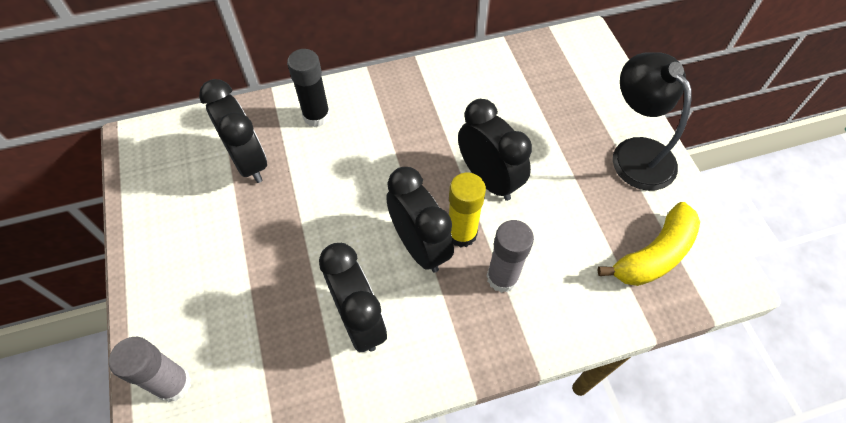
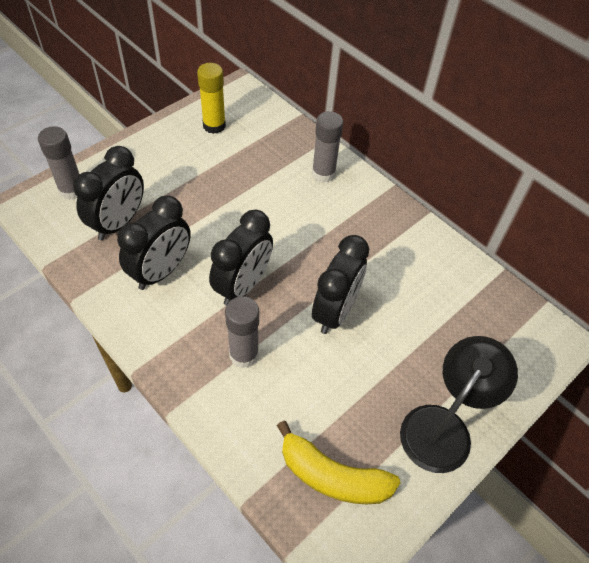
camera: 60 degrees right, 5 degrees down
(248, 161) = (258, 153): black clock -> black clock (118, 223)
(316, 116) = (323, 174): black glue stick -> grey glue stick
(461, 233) = (270, 311): yellow glue stick -> yellow glue stick (214, 126)

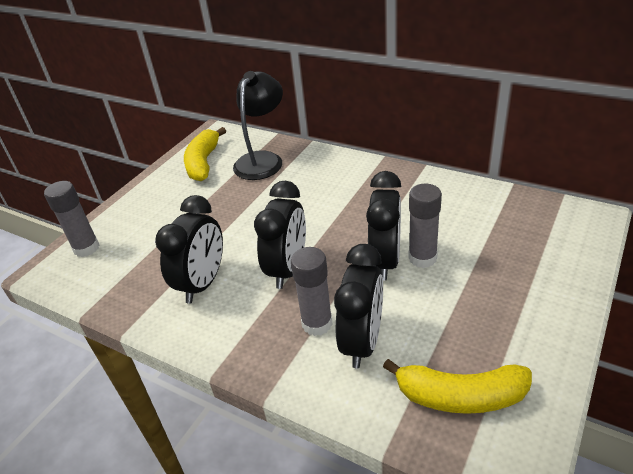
camera: 10 degrees left, 15 degrees down
(118, 223) = (144, 259): black clock -> black clock (362, 342)
(214, 126) = (203, 163): yellow glue stick -> yellow banana
(323, 174) = (318, 166): grey glue stick -> grey glue stick (422, 258)
(443, 426) = (538, 316): black lamp -> black lamp (262, 160)

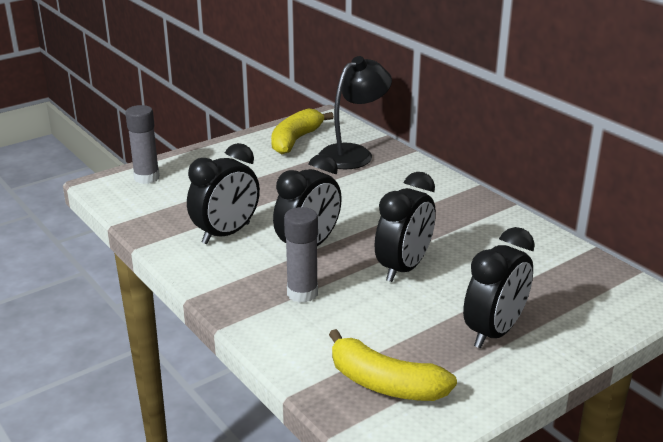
camera: 20 degrees right, 10 degrees down
(362, 342) = (331, 319): black clock -> black clock (494, 332)
(422, 258) = (441, 277): grey glue stick -> none

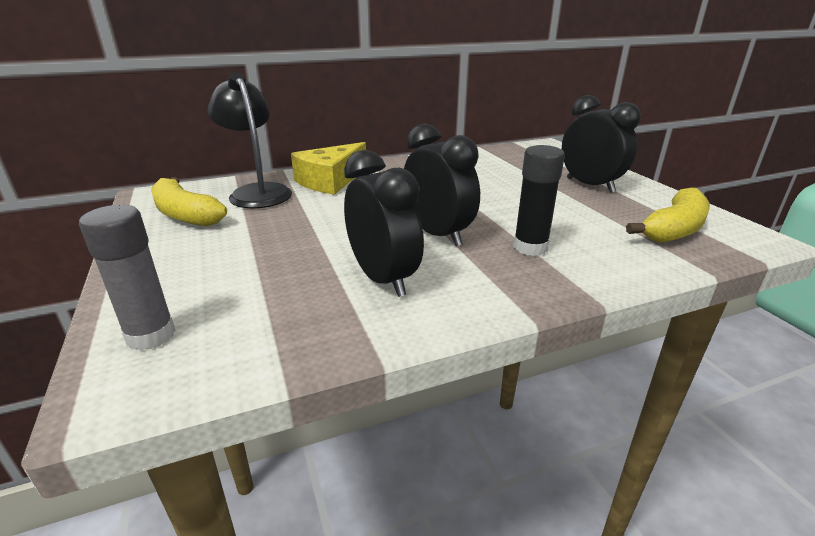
camera: 75 degrees left, 0 degrees up
(302, 293) = (530, 247): grey glue stick -> black glue stick
(401, 178) = (330, 181): none -> yellow cheese
(404, 268) = (493, 200): black clock -> none

